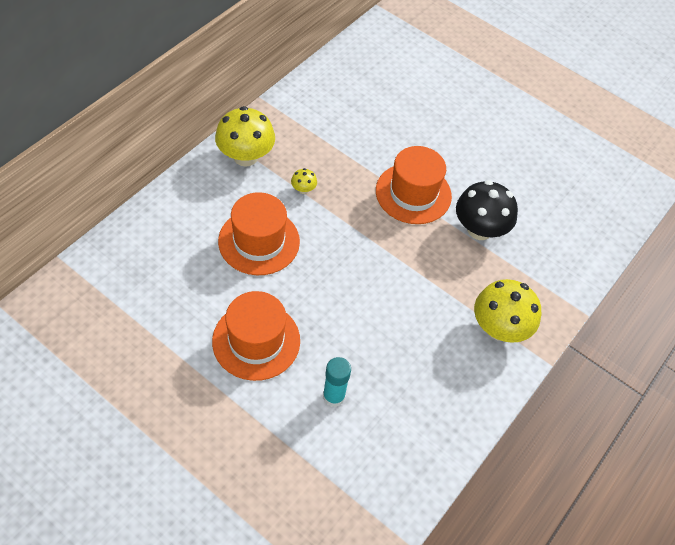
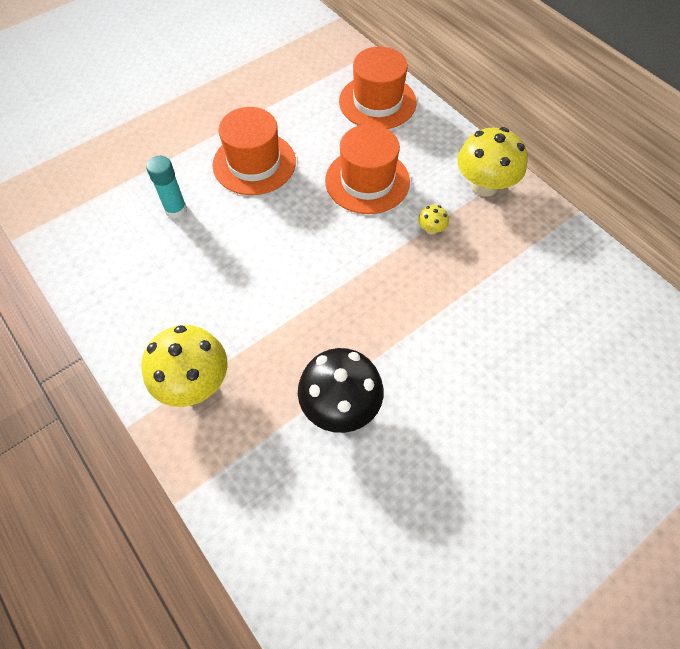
camera: 110 degrees right, 5 degrees up
(413, 193) = (411, 341): orange hat -> orange hat (377, 102)

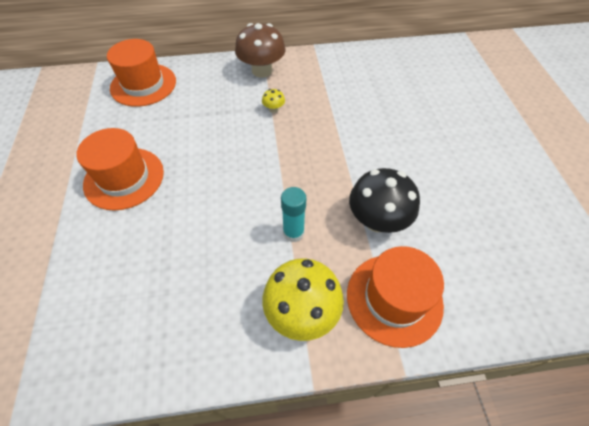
camera: 60 degrees left, 5 degrees down
(176, 210) = (117, 254): turquoise glue stick -> turquoise glue stick (293, 233)
(367, 181) = (206, 121): orange hat -> orange hat (394, 299)
(484, 185) = (262, 71): yellow mushroom -> brown mushroom

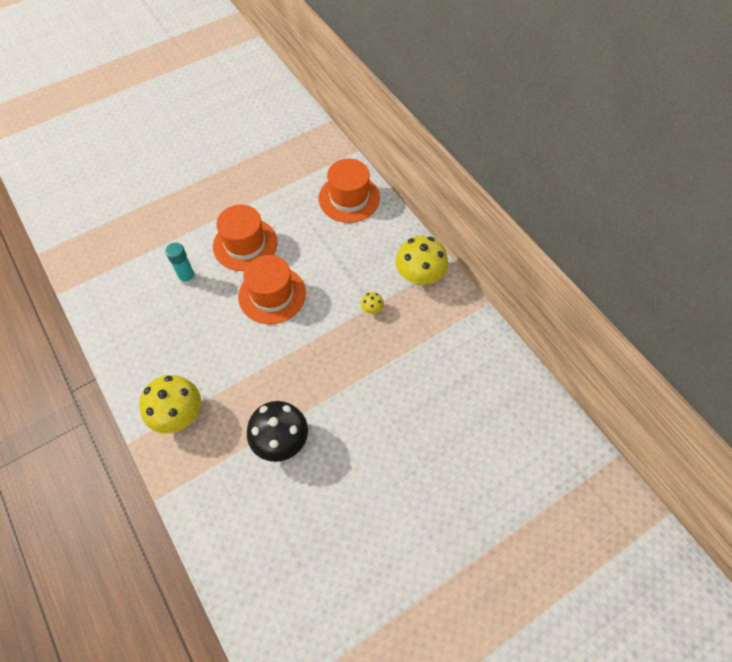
camera: 65 degrees right, 5 degrees up
(262, 71) = (419, 276): brown mushroom -> yellow mushroom
(293, 233) = (243, 382): turquoise glue stick -> turquoise glue stick (187, 278)
(394, 299) = (211, 476): orange hat -> orange hat (272, 295)

